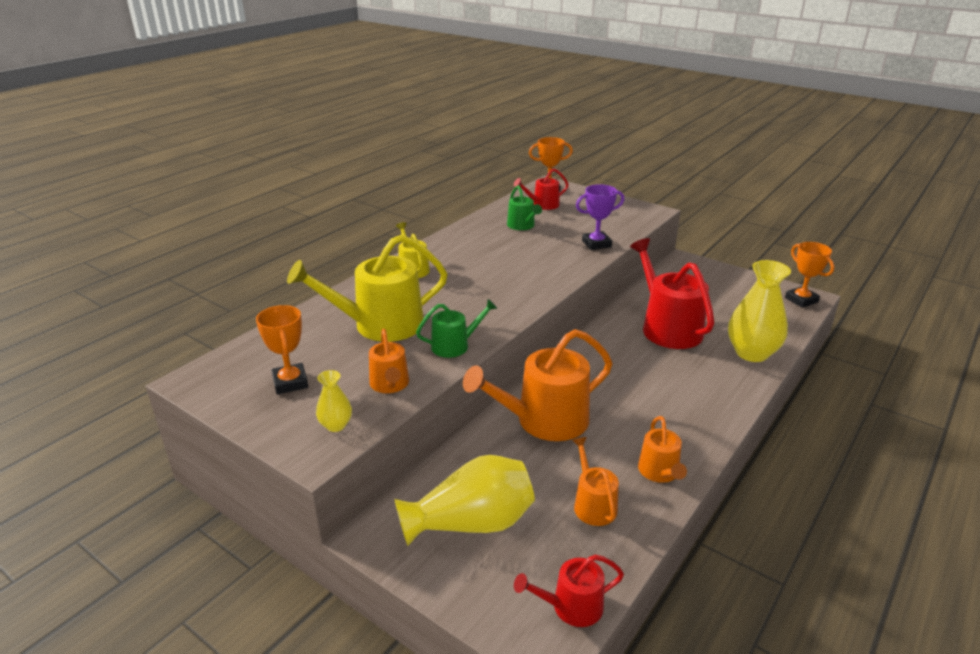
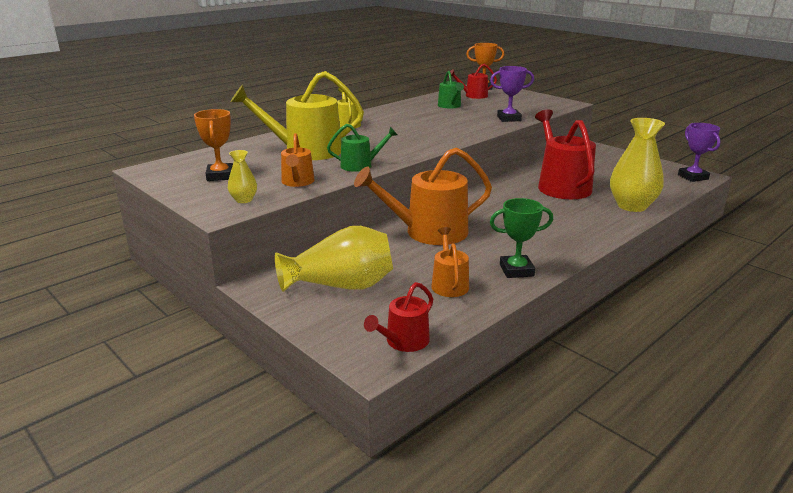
camera: 10 degrees right, 5 degrees down
(571, 607) = (404, 341): red watering can -> red watering can turned 45 degrees counterclockwise
(660, 472) = (516, 270): orange watering can -> green trophy
(801, 300) = (693, 177): orange trophy -> purple trophy

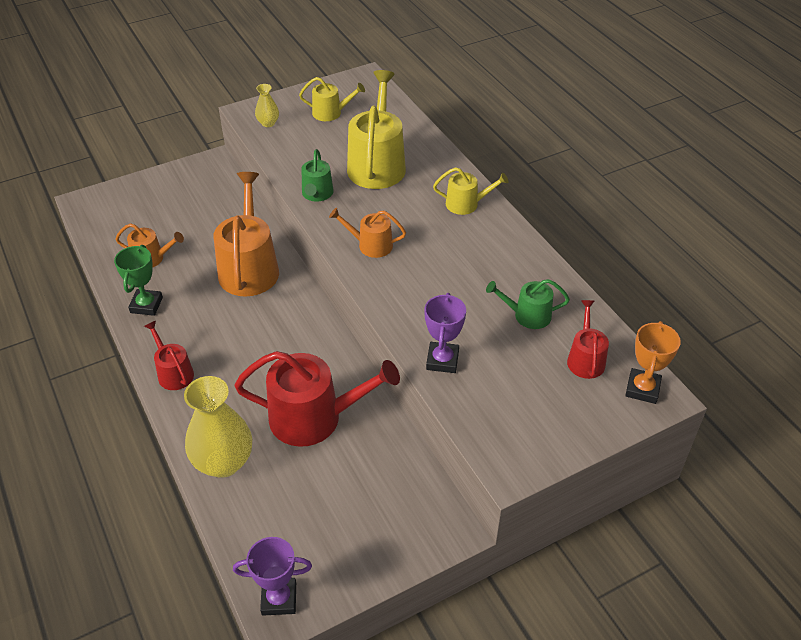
camera: 105 degrees right, 20 degrees up
(220, 176) = (331, 113): orange trophy -> yellow watering can
(297, 182) = (293, 152): orange watering can -> orange watering can (371, 245)
(341, 286) = (186, 201): yellow vase -> none
(404, 341) = (96, 219): red watering can -> red watering can (173, 373)

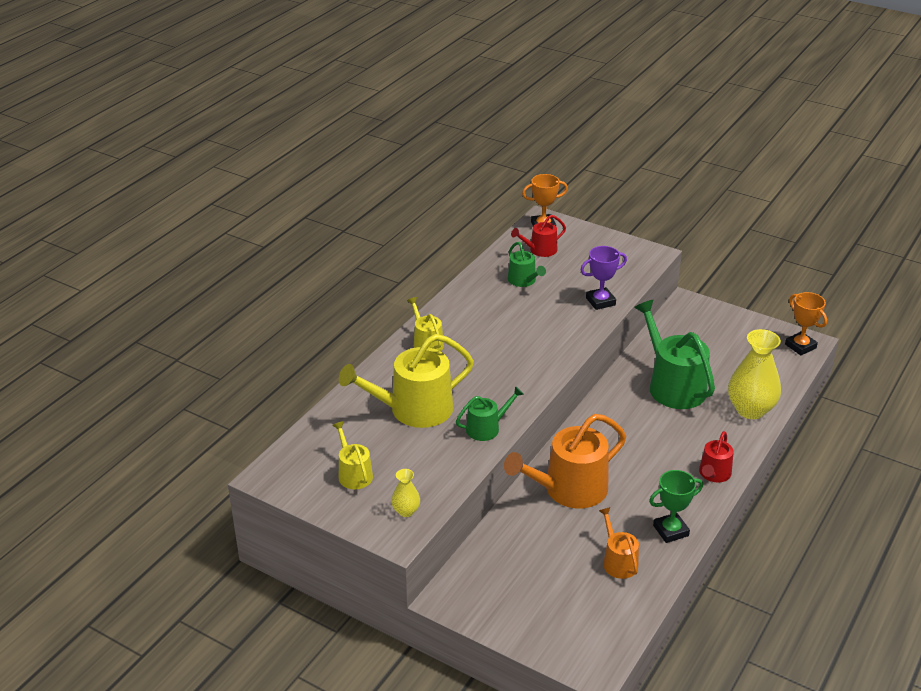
camera: 120 degrees left, 10 degrees down
(279, 599) = (800, 346): purple trophy -> orange trophy
(314, 417) = (673, 385): red watering can -> green watering can
(371, 245) = (522, 373): orange watering can -> none

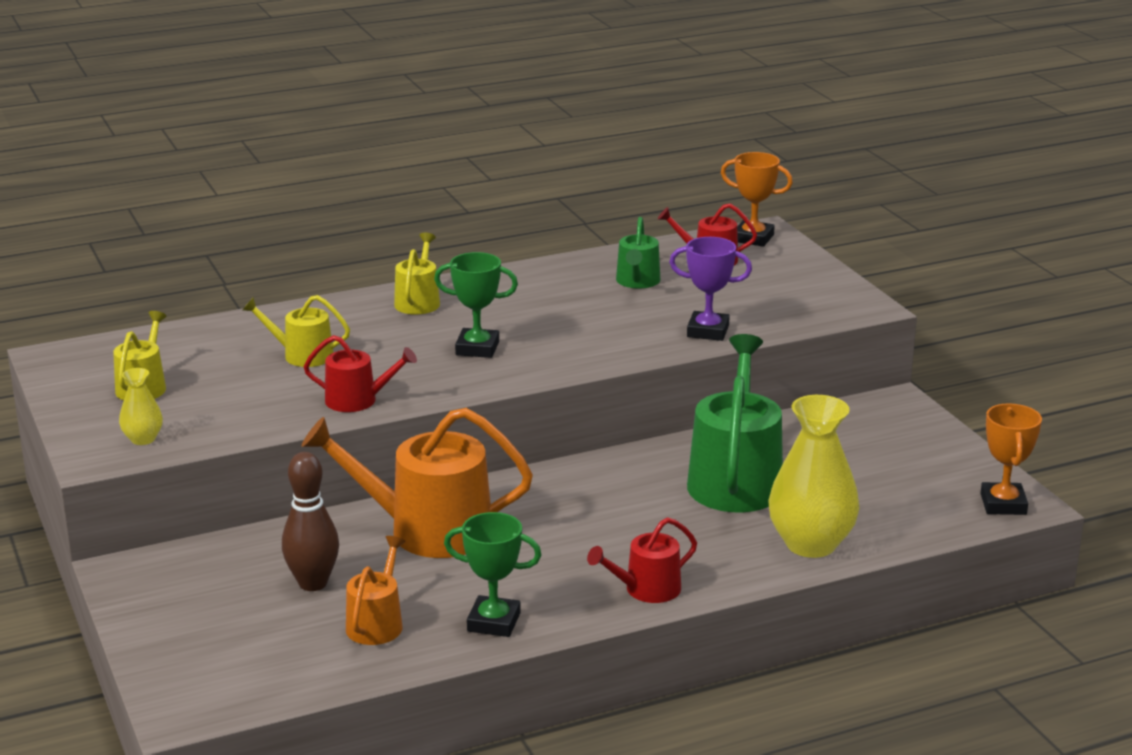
camera: 35 degrees right, 10 degrees down
(414, 410) = (302, 355): yellow watering can -> yellow watering can, size x0.52
(486, 428) = (357, 400): green watering can -> red watering can
(501, 363) = (477, 348): none -> green trophy
(555, 553) = (313, 583): none -> brown bowling pin

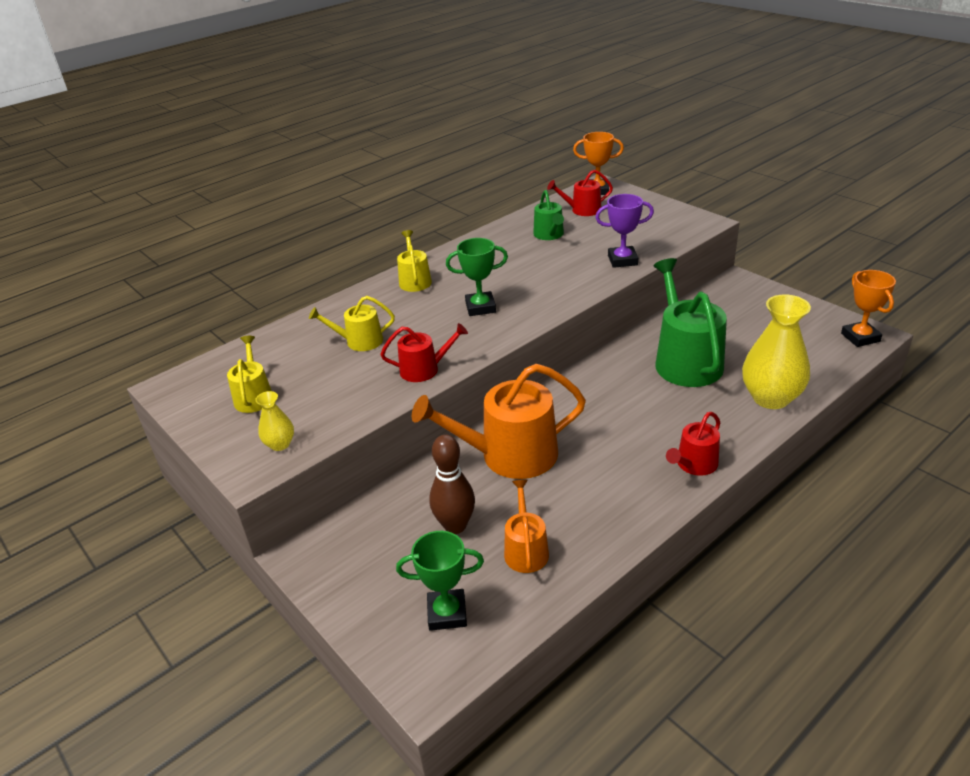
camera: 15 degrees left, 10 degrees up
(494, 622) = (609, 523): green trophy -> green trophy (447, 613)

